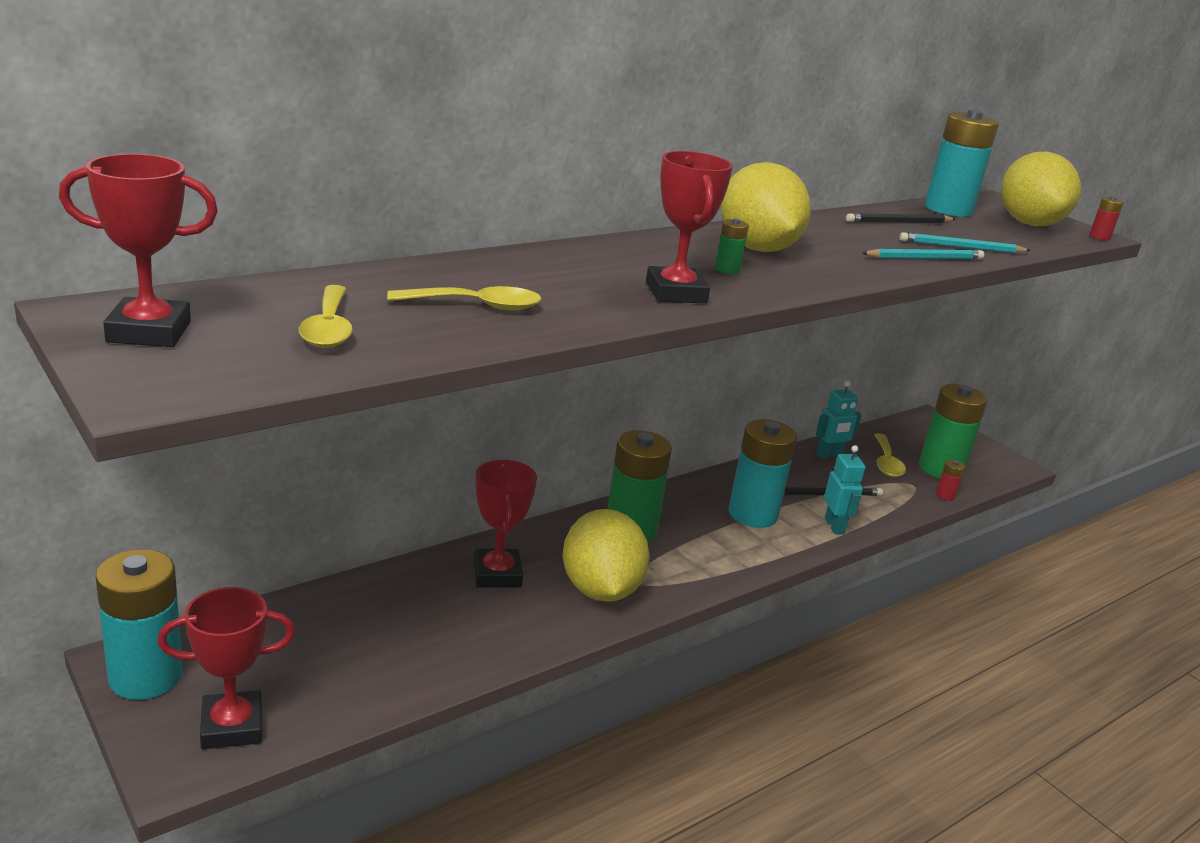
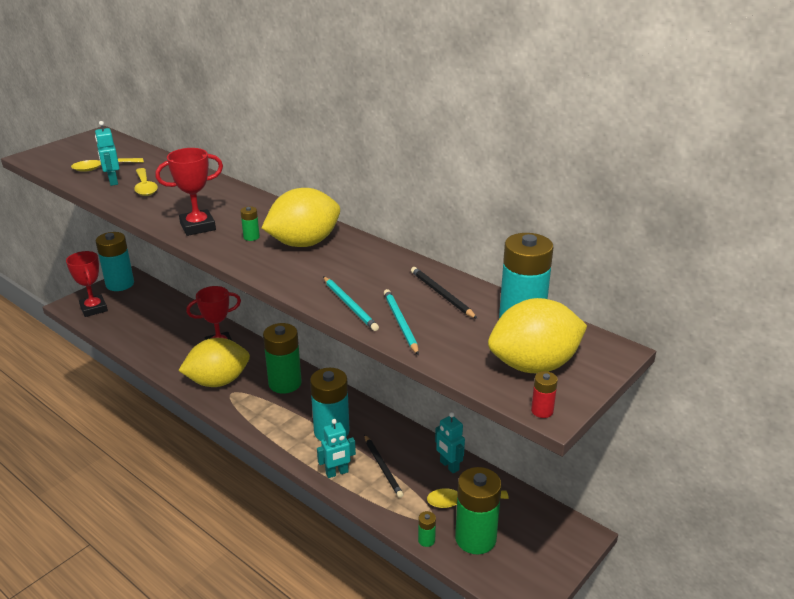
camera: 80 degrees right, 5 degrees up
(149, 332) = (84, 146): red trophy -> none
(419, 327) = (113, 181): none -> turquoise robot
(945, 495) = (426, 540): red battery -> green battery

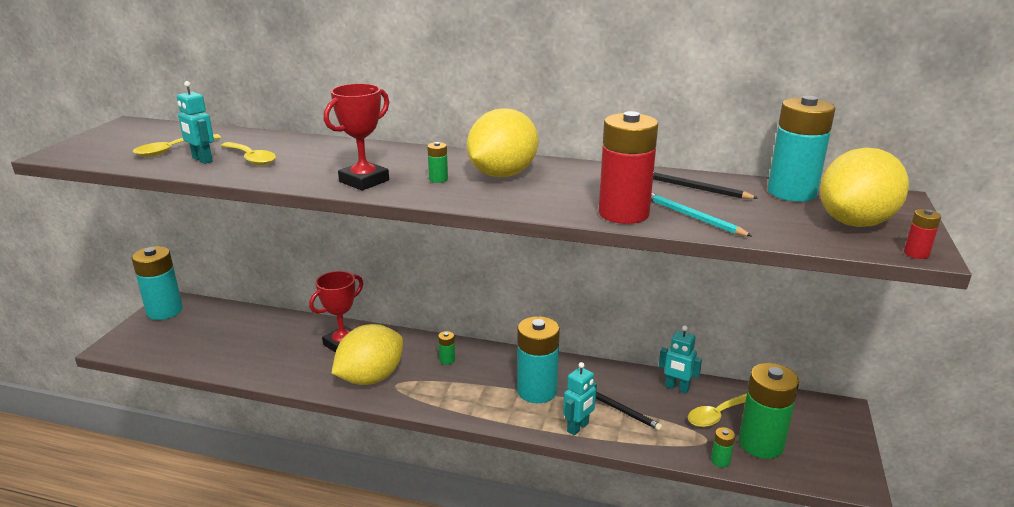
camera: 25 degrees left, 5 degrees down
(94, 309) = (150, 343): red trophy -> none
(285, 383) = (447, 360): green battery -> green battery, size x0.41
(350, 305) = (623, 213): turquoise pencil -> red battery

